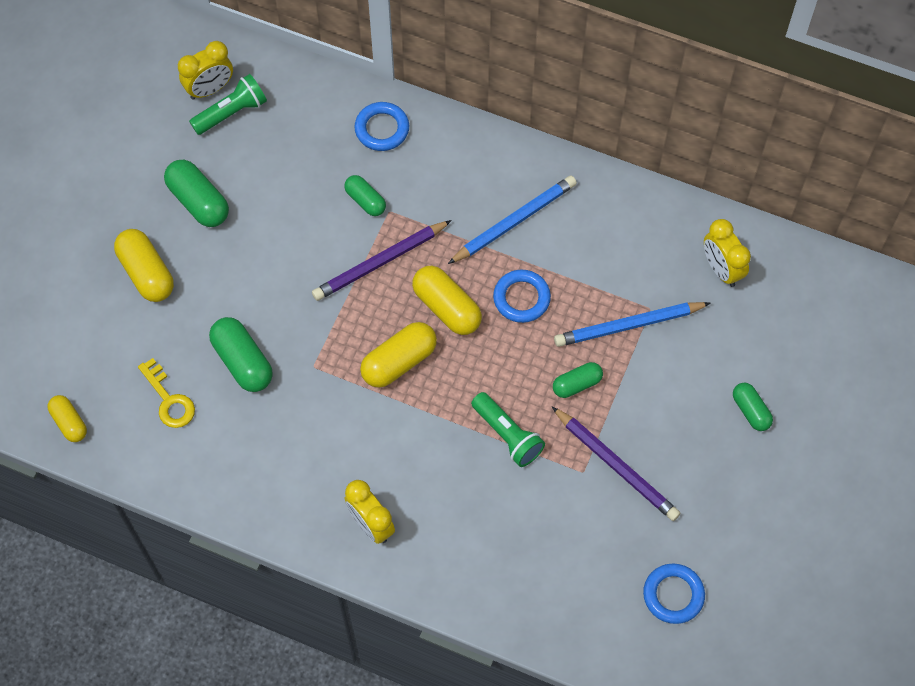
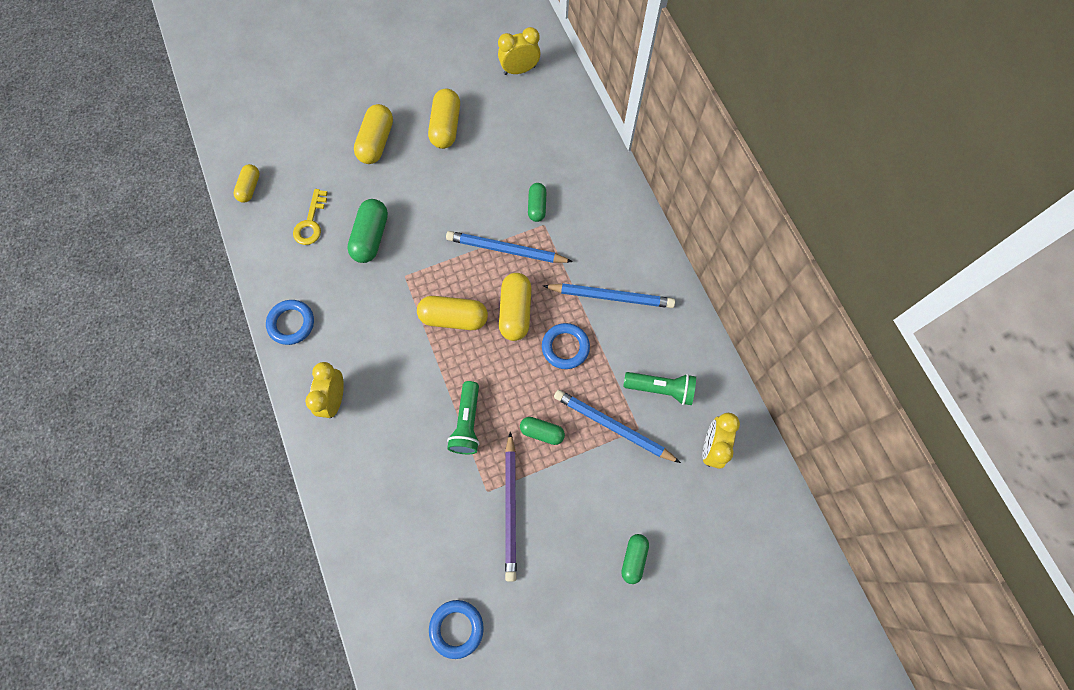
camera: 45 degrees right, 5 degrees up
(198, 201) = (446, 126): green capsule -> yellow capsule
(210, 89) = (519, 70): yellow clock -> yellow clock turned 150 degrees clockwise
(232, 112) = (517, 93): green flashlight -> green flashlight (661, 389)
(380, 263) = (506, 250): purple pencil -> blue pencil
(382, 129) = (591, 173): blue ring -> blue ring (291, 323)

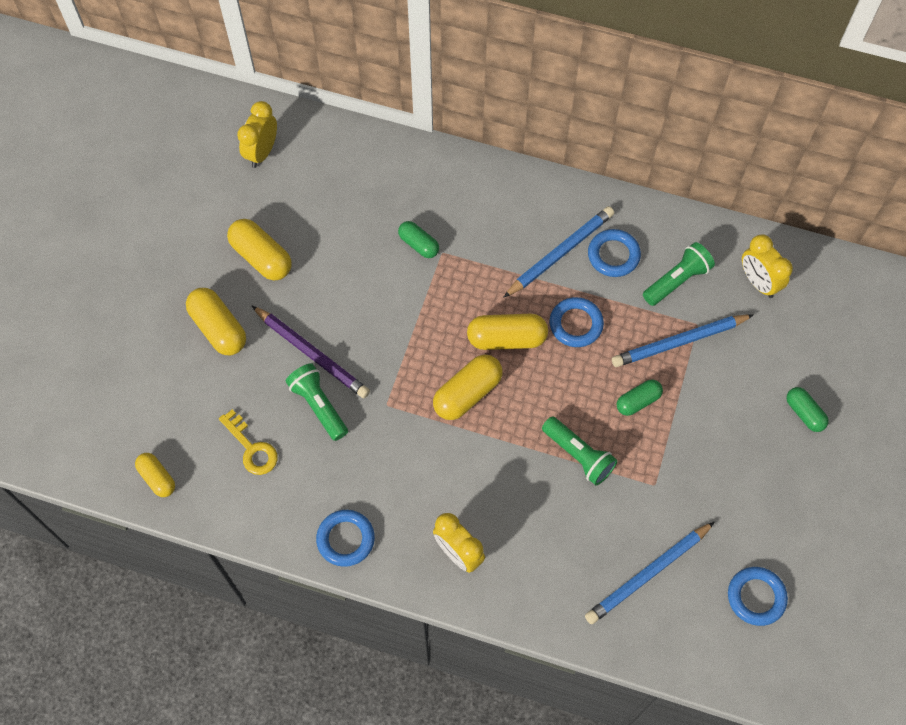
camera: 50 degrees left, 5 degrees down
(371, 237) = (318, 405): green capsule -> green flashlight
(506, 250) = (438, 301): blue pencil -> blue pencil (648, 574)
(511, 508) = (685, 476): purple pencil -> purple pencil (312, 354)
(515, 312) = (506, 338): yellow capsule -> yellow capsule turned 45 degrees counterclockwise
(641, 332) = (613, 255): none -> blue ring

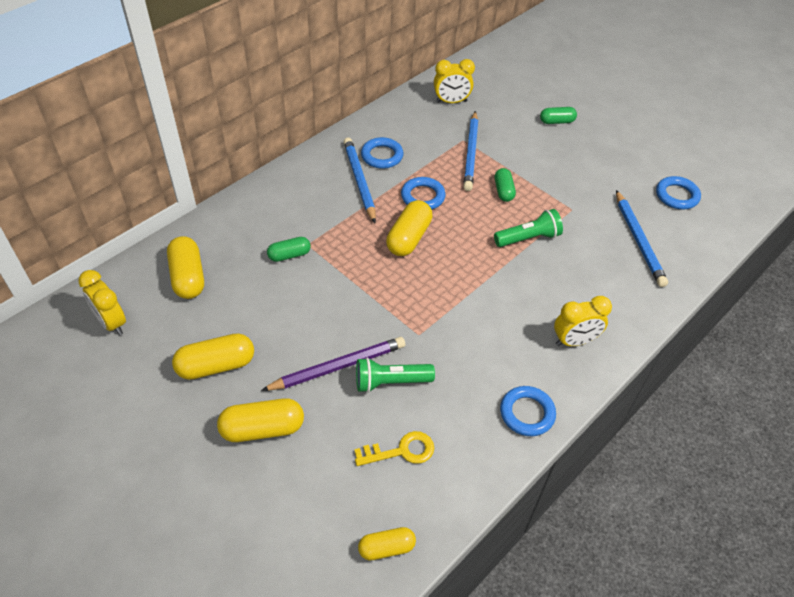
camera: 65 degrees left, 15 degrees down
(467, 393) = (440, 279): yellow capsule -> yellow capsule (188, 277)
(677, 280) = (424, 135): green flashlight -> none

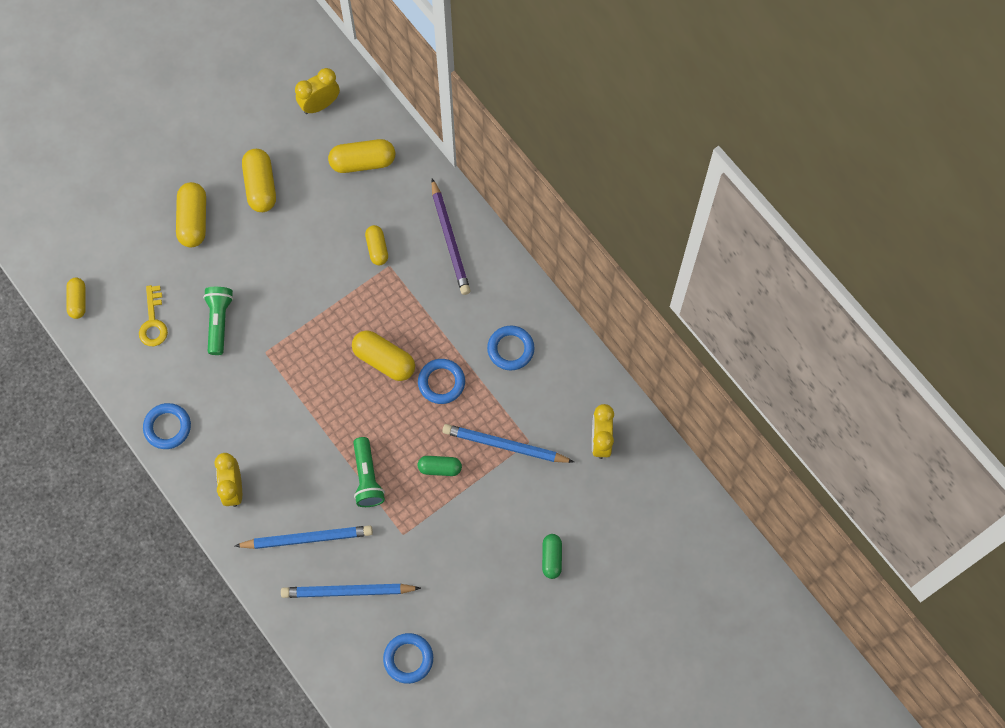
camera: 100 degrees right, 20 degrees up
(289, 255) = (377, 248): green capsule -> yellow capsule
(338, 366) = (242, 281): purple pencil -> purple pencil (450, 240)
(359, 181) = (473, 322): blue pencil -> blue pencil (307, 538)

